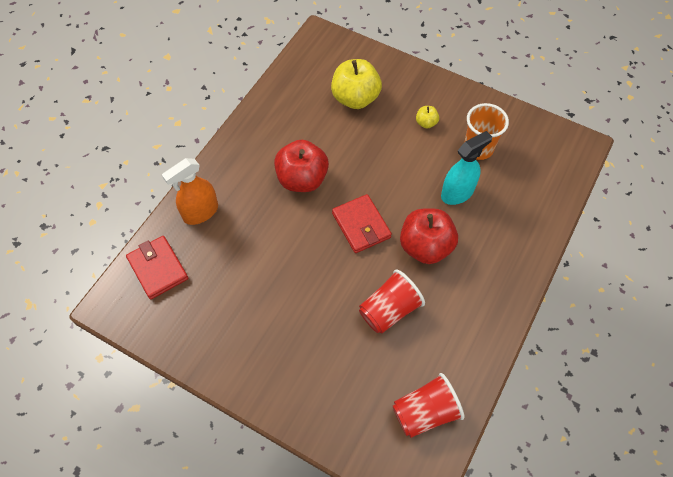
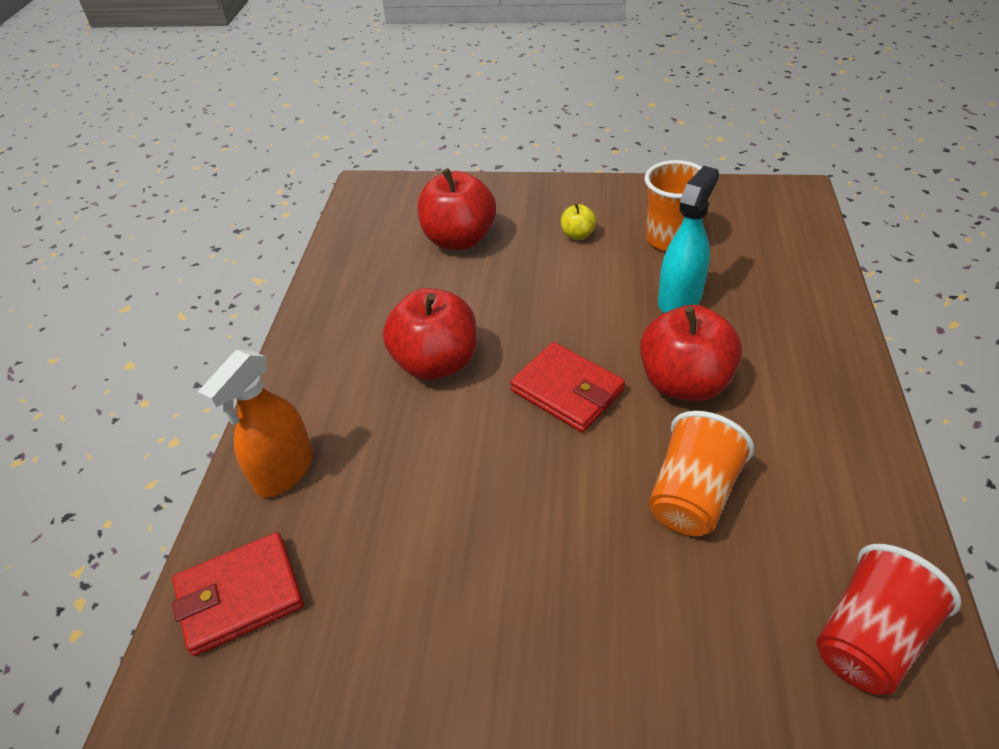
camera: 20 degrees left, 15 degrees down
(158, 268) = (240, 596): red wallet -> red wallet turned 60 degrees counterclockwise
(355, 98) = (459, 239): yellow apple -> red apple
(389, 310) = (692, 495): red cup -> orange cup

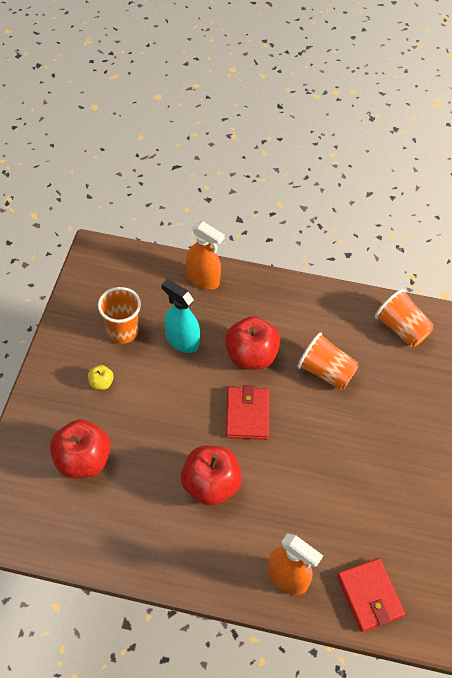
camera: 90 degrees left, 10 degrees up
(567, 391) = (247, 415): red wallet -> red wallet turned 45 degrees counterclockwise
(813, 306) = (203, 279): none -> orange spray bottle
(869, 638) = (401, 329): red cup -> orange cup

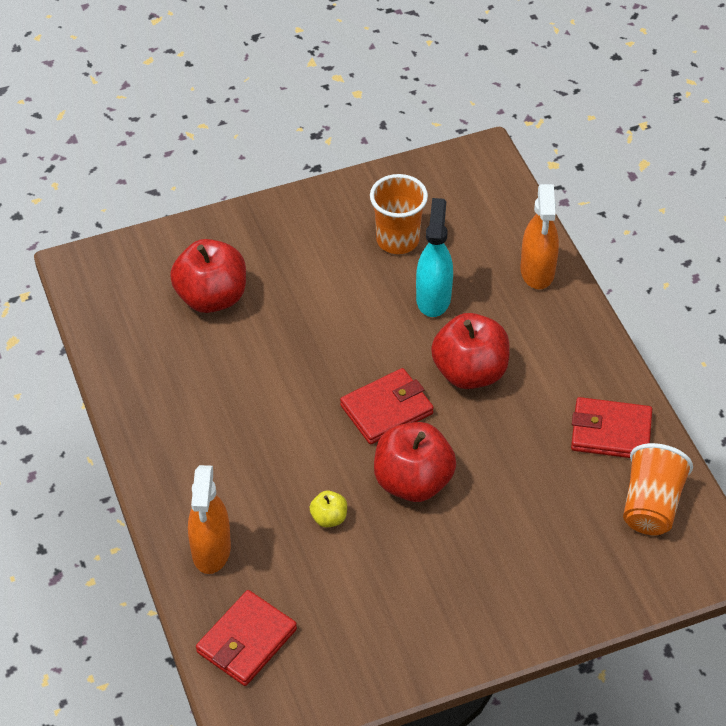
camera: 60 degrees right, 5 degrees down
(101, 383) = (316, 259): yellow apple -> yellow apple (329, 518)
(210, 485) = (269, 422): red apple -> red apple (413, 482)
(325, 372) = (512, 456): orange cup -> none
(341, 316) = (610, 432): none -> red wallet

